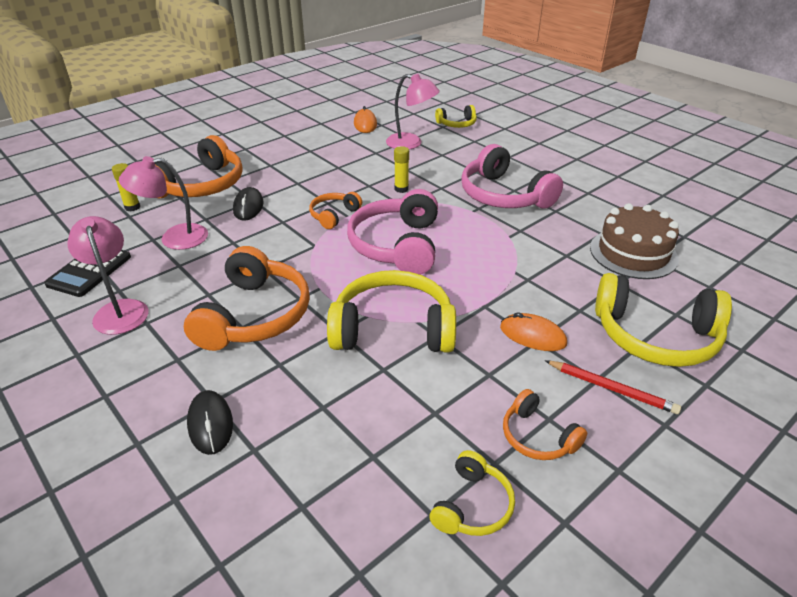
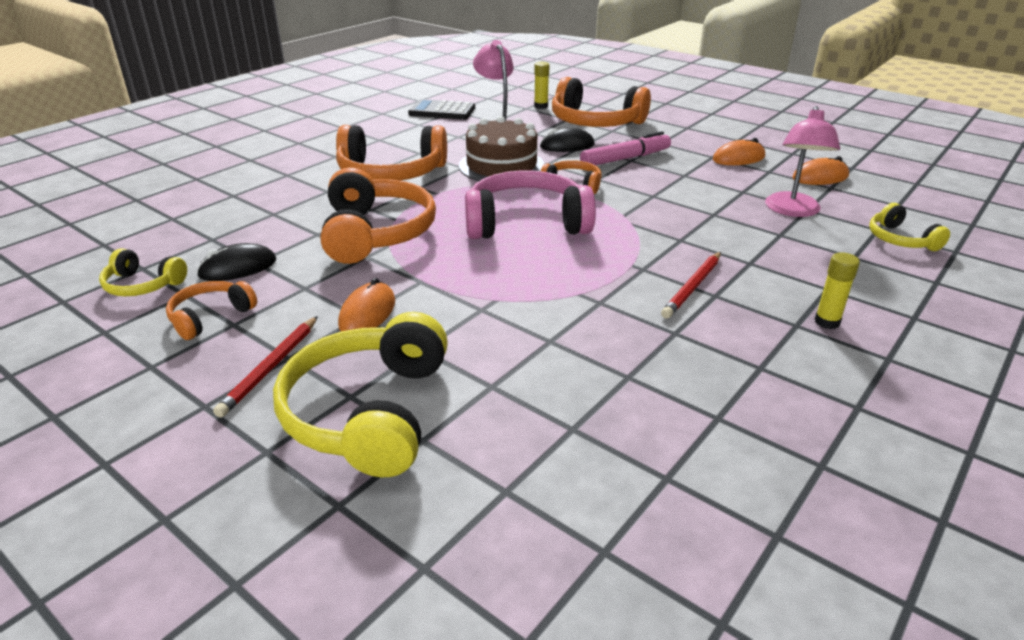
camera: 80 degrees right, 5 degrees down
(119, 310) = (394, 129): pink lamp -> none
(210, 424) = (262, 177): black mouse -> black mouse (238, 268)
(294, 185) = (625, 158): none -> pink marker
(319, 142) = (738, 158): none -> orange mouse
(393, 329) = (376, 233): yellow headphones -> orange headphones
(401, 189) = (657, 215): yellow glue stick -> yellow glue stick (827, 322)
(504, 195) = (692, 287): pink headphones -> red pencil
(633, 253) = (580, 407): brown cake -> brown cake (501, 166)

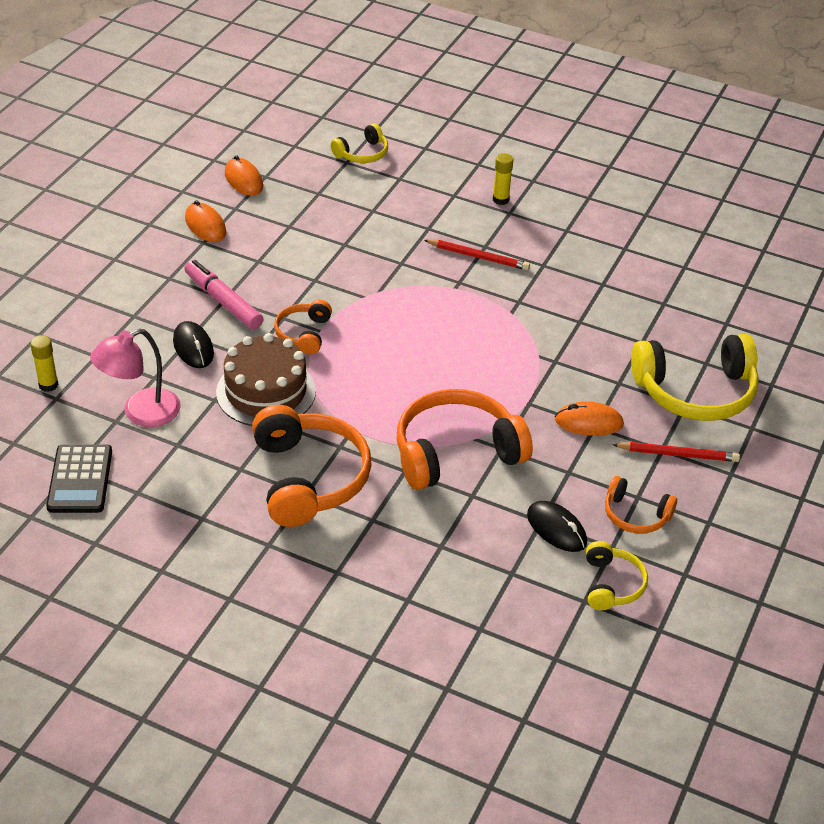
camera: 105 degrees left, 10 degrees up
(526, 223) = (401, 355): pink headphones -> none
(595, 122) = (107, 331): orange headphones -> none
(792, 211) = (324, 201): pink lamp -> none

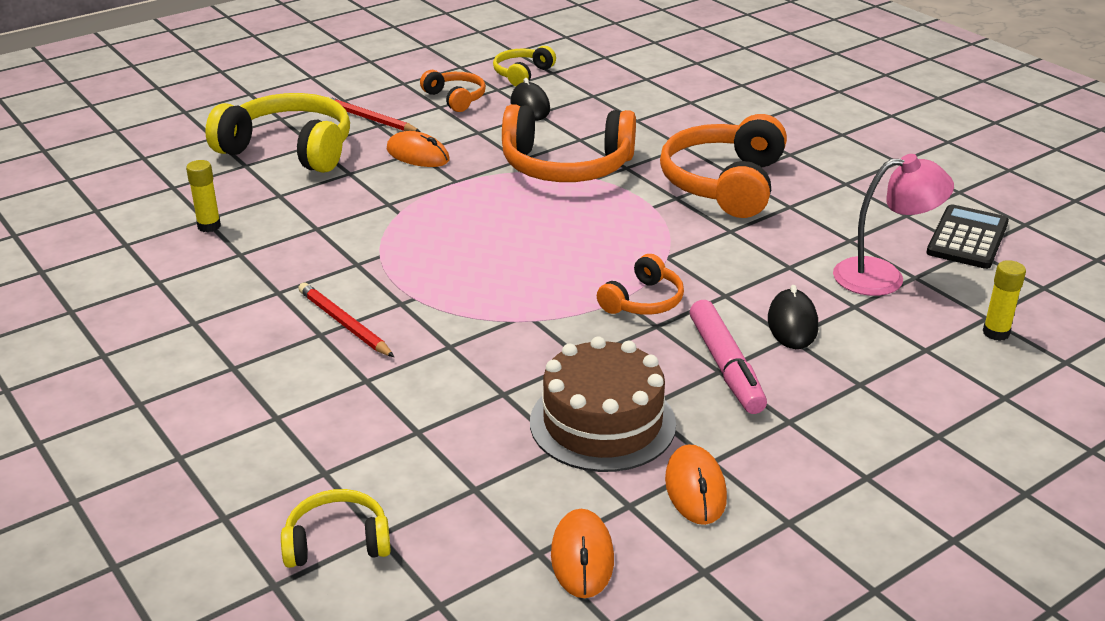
camera: 150 degrees left, 10 degrees down
(266, 392) = (726, 258): brown cake -> brown cake (602, 423)
(500, 200) = (221, 389): yellow glue stick -> yellow glue stick (209, 226)

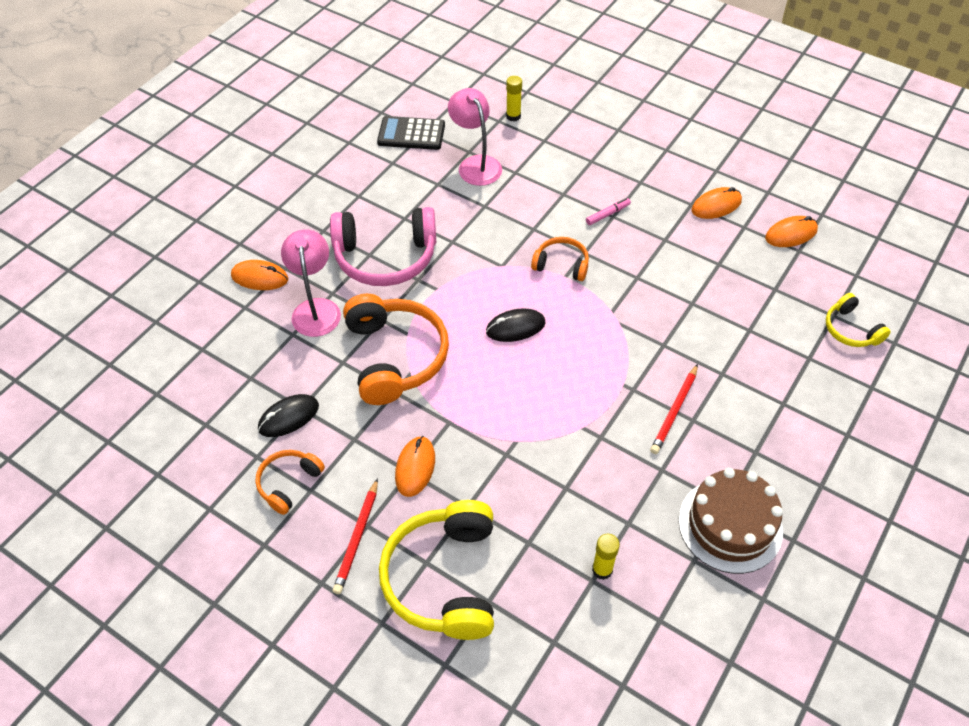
camera: 110 degrees left, 20 degrees up
(522, 74) = (216, 447): yellow headphones -> none
(602, 423) = (690, 253): brown cake -> brown cake (730, 525)
(665, 135) = (316, 309): none -> pink lamp
(725, 184) = (385, 257): orange headphones -> pink headphones
(725, 366) = (608, 214): pink marker -> pink marker, size x0.52
(730, 113) = (260, 277): none -> orange mouse
(792, 324) = (549, 194): black mouse -> black mouse (515, 327)

